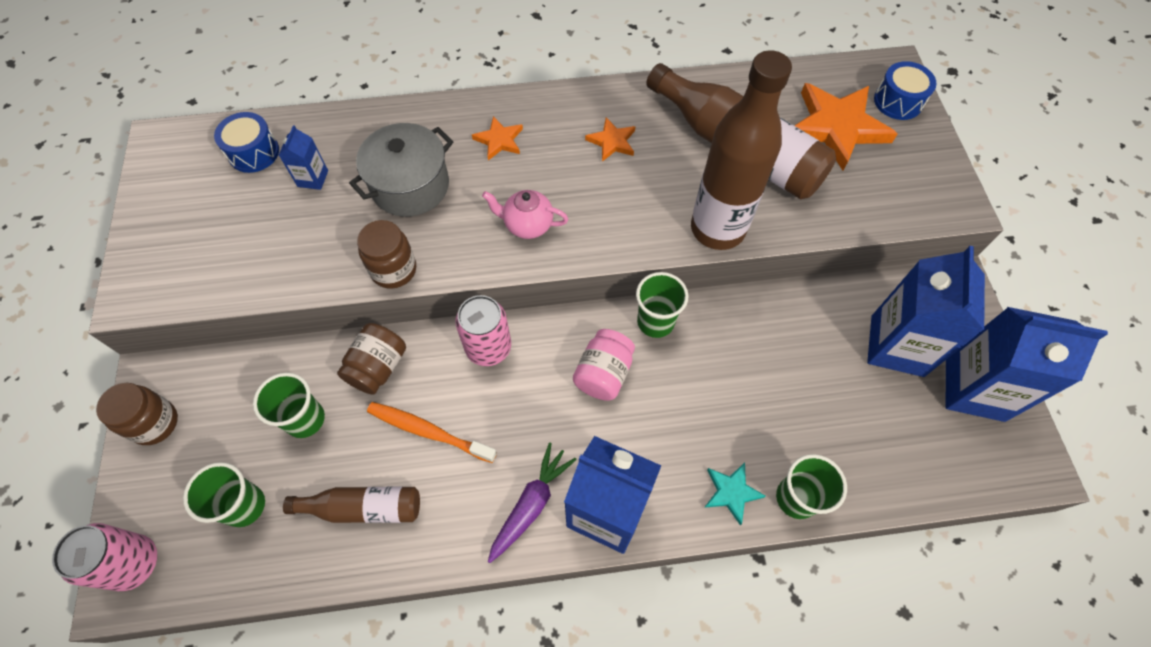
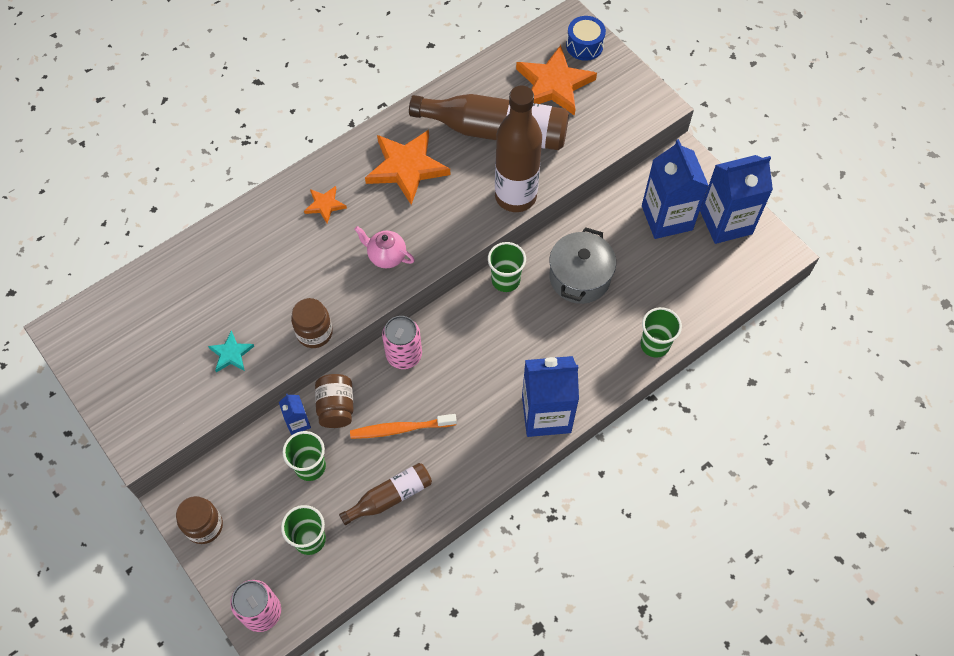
camera: 30 degrees left, 0 degrees up
(254, 152) = (145, 302): blue drum -> none
(313, 178) = (206, 299): blue carton -> blue carton (298, 422)
(410, 186) = (283, 269): grey pot -> grey pot (579, 277)
(527, 225) = (386, 256): pink teapot -> pink teapot turned 45 degrees clockwise
(531, 504) = (496, 436): purple carrot -> none
(603, 374) = (492, 332): pink jar -> none
(612, 141) = (406, 168): orange star -> orange star, size x2.04
(731, 492) = (615, 362): turquoise star -> turquoise star (231, 354)

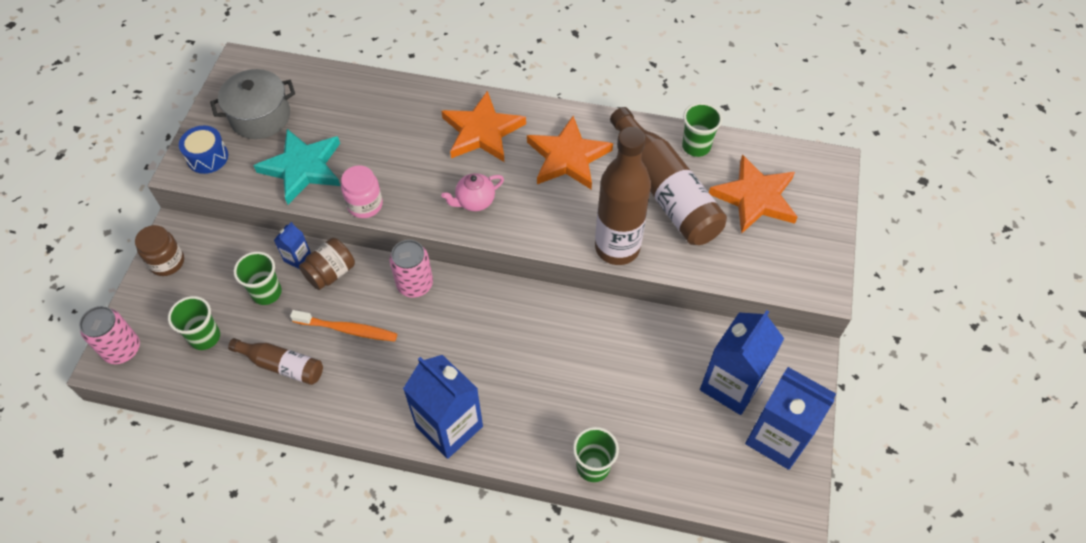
camera: 50 degrees right, 5 degrees down
(231, 354) = (303, 168): turquoise star -> turquoise star, size x2.04
(314, 333) = (365, 205): brown jar -> pink jar
(325, 205) = (482, 131): orange star -> orange star, size x2.04
(386, 256) = (474, 201): pink teapot -> pink teapot turned 105 degrees counterclockwise
(400, 429) = (347, 329): orange toothbrush -> orange toothbrush turned 150 degrees clockwise
(505, 280) = (548, 305): green cup -> green cup (696, 146)
(579, 277) = (603, 358): grey pot -> grey pot (260, 117)
(584, 46) = (819, 191): blue drum -> blue drum (207, 157)

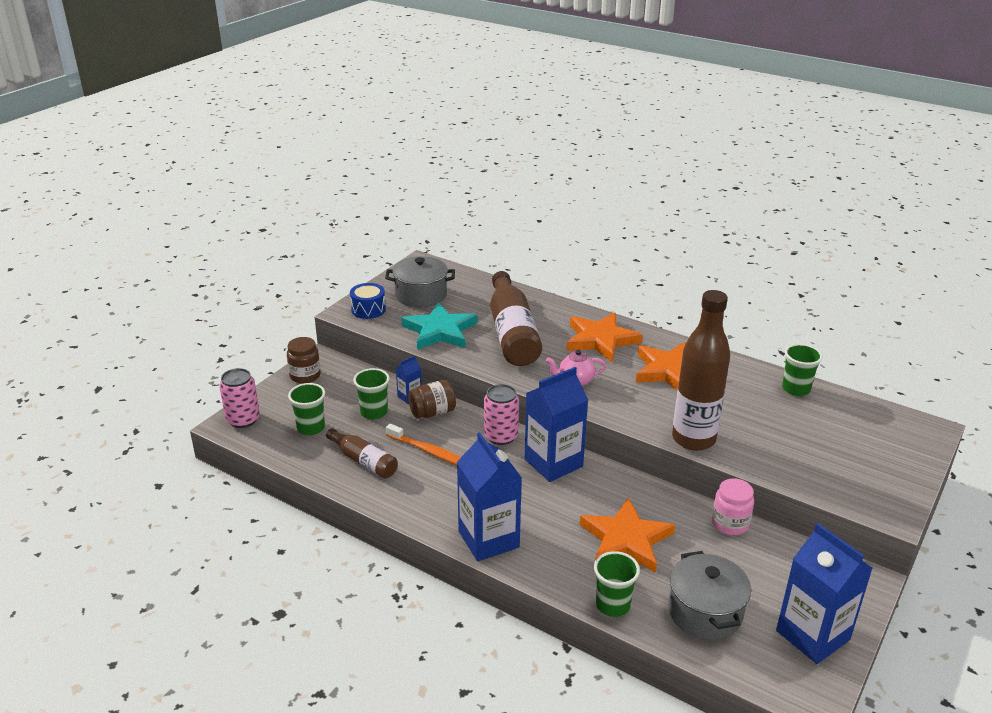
camera: 20 degrees right, 25 degrees down
(365, 205) = (480, 363): pink jar -> pink jar (730, 524)
(665, 190) = (754, 411): brown bottle -> brown bottle (512, 333)
(678, 445) = (705, 612): none -> grey pot
(731, 385) = (776, 581): blue carton -> blue carton (553, 463)
(755, 197) = (843, 435): orange star -> orange star (626, 540)

